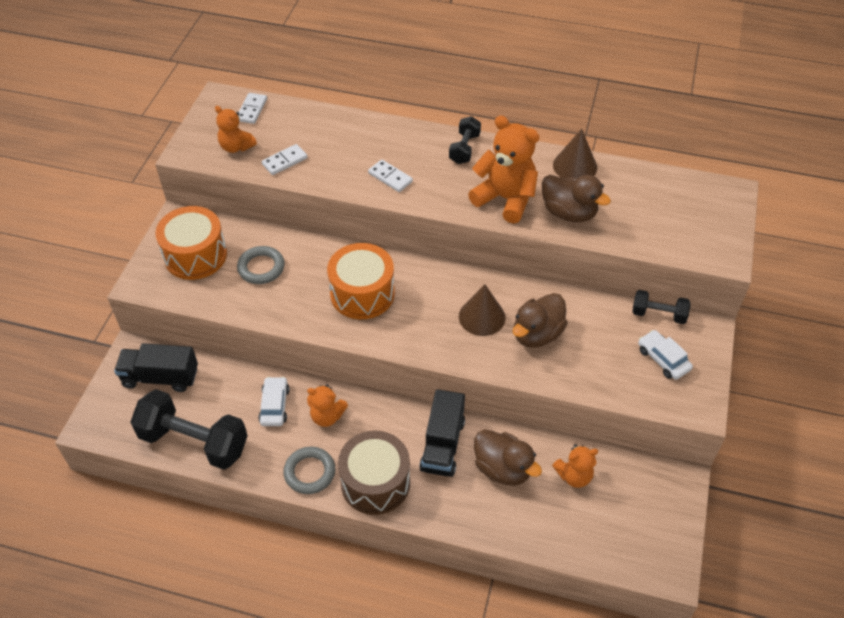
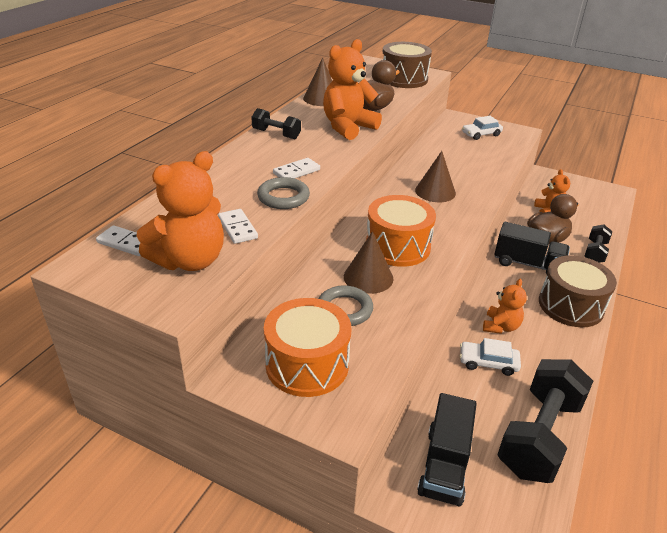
camera: 80 degrees left, 15 degrees down
(236, 147) = (190, 260): orange teddy bear -> orange teddy bear, size x1.72
(308, 277) = (368, 277): none -> brown cone
(309, 472) = (566, 345): grey ring -> grey ring (283, 197)
(537, 334) = (455, 172): brown duck -> none
(658, 314) = (441, 128): black dumbbell -> black dumbbell (595, 252)
(685, 232) = (404, 79): none -> brown drum

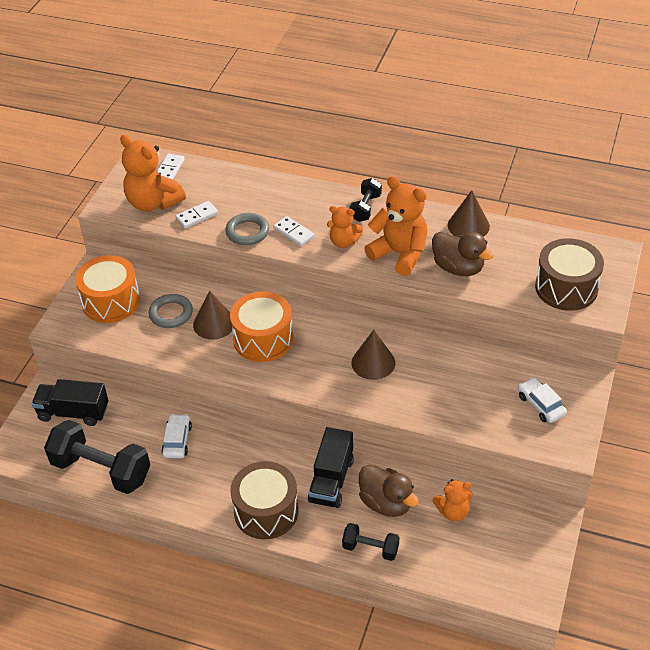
camera: 85 degrees right, 10 degrees up
(500, 326) = (225, 451): orange teddy bear -> orange teddy bear (344, 242)

